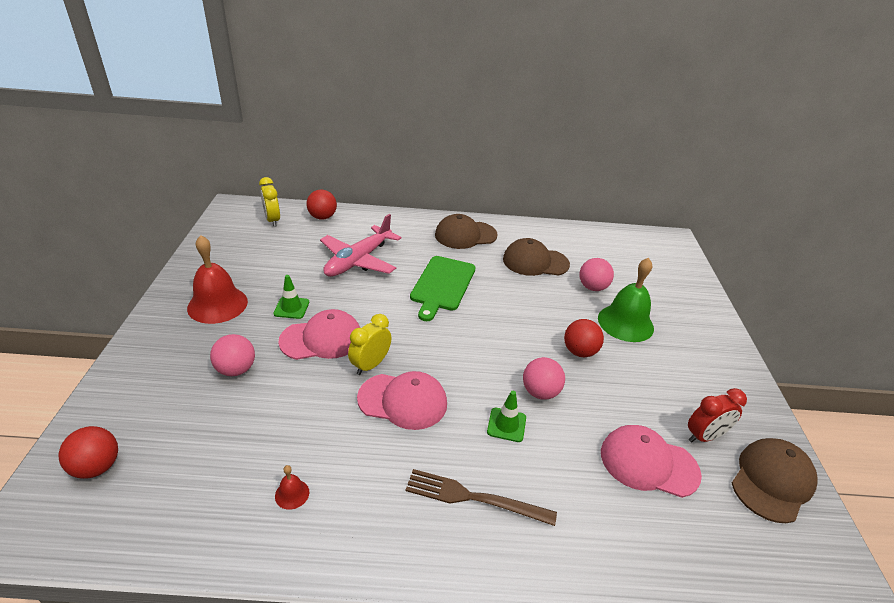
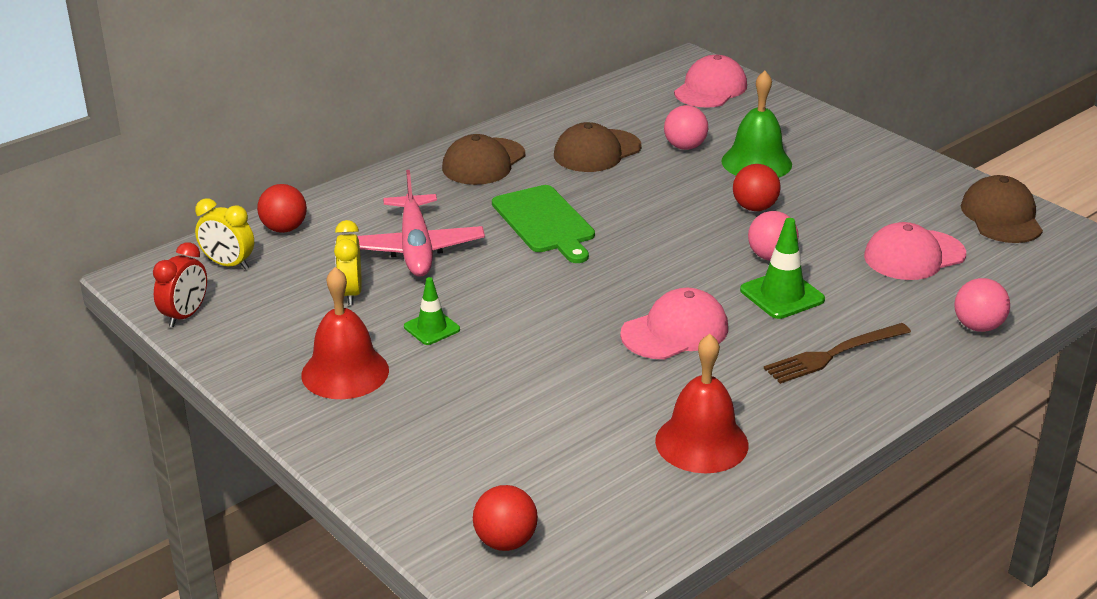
camera: 40 degrees left, 5 degrees down
(236, 369) = (482, 405): pink ball -> pink ball (977, 326)
(292, 494) = (701, 442): red bell -> red bell, size x2.35
(321, 339) = (515, 333): pink cap -> pink cap (710, 89)
(370, 365) = (599, 324): yellow clock -> yellow clock (351, 293)
(506, 425) = (782, 295): green traffic cone -> green traffic cone, size x1.53
(704, 436) = (926, 214): red clock -> red clock (185, 315)

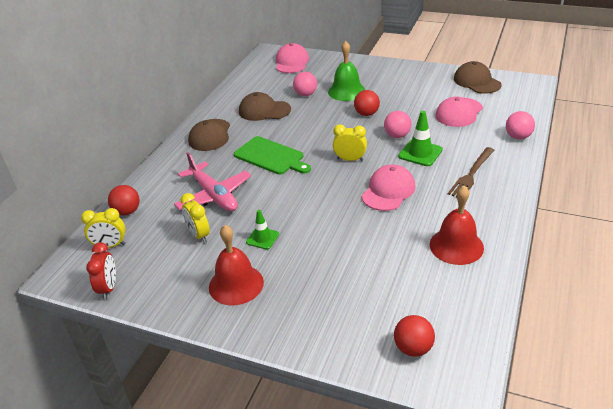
camera: 25 degrees left, 5 degrees up
(597, 151) = (264, 110): brown cap -> brown cap turned 75 degrees clockwise
(660, 266) = (350, 159): none -> yellow clock

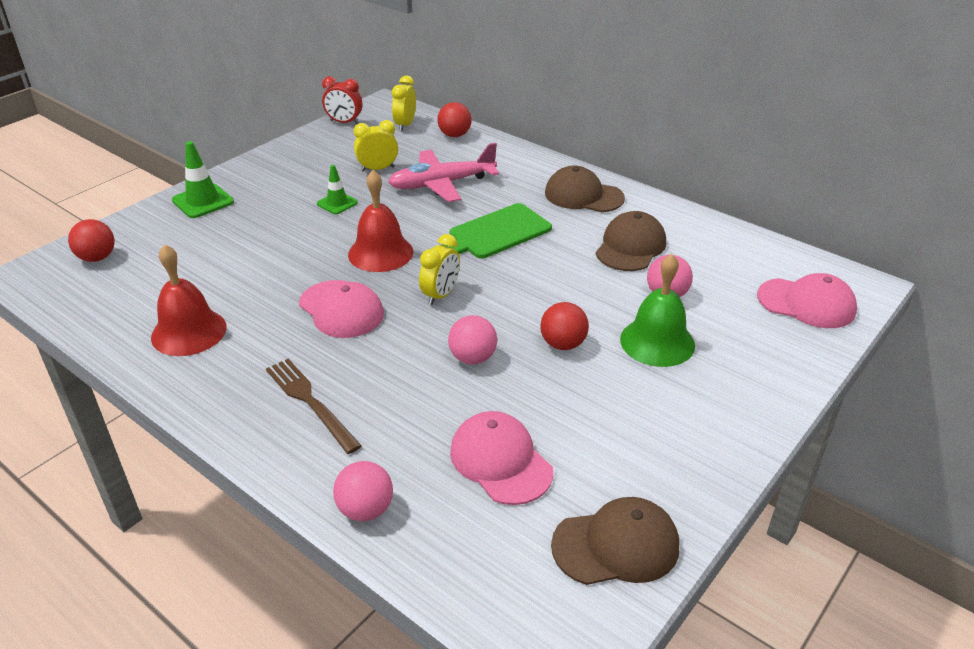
camera: 105 degrees right, 0 degrees up
(236, 284) = (284, 180): red bell -> red bell (380, 253)
(420, 153) = (406, 367): green traffic cone -> green traffic cone (203, 201)

